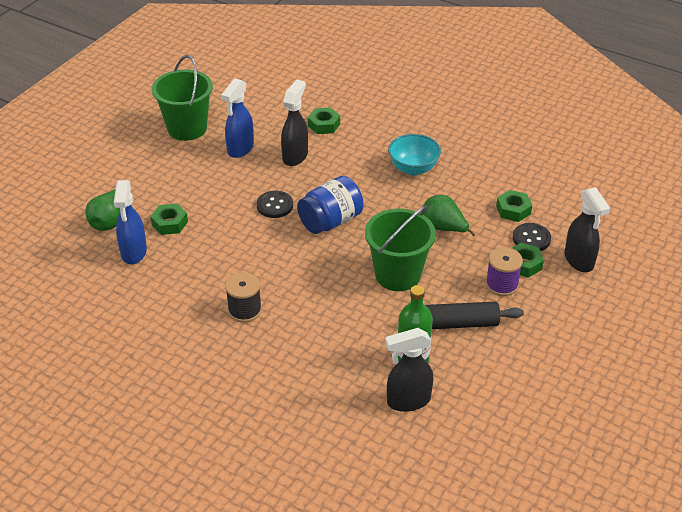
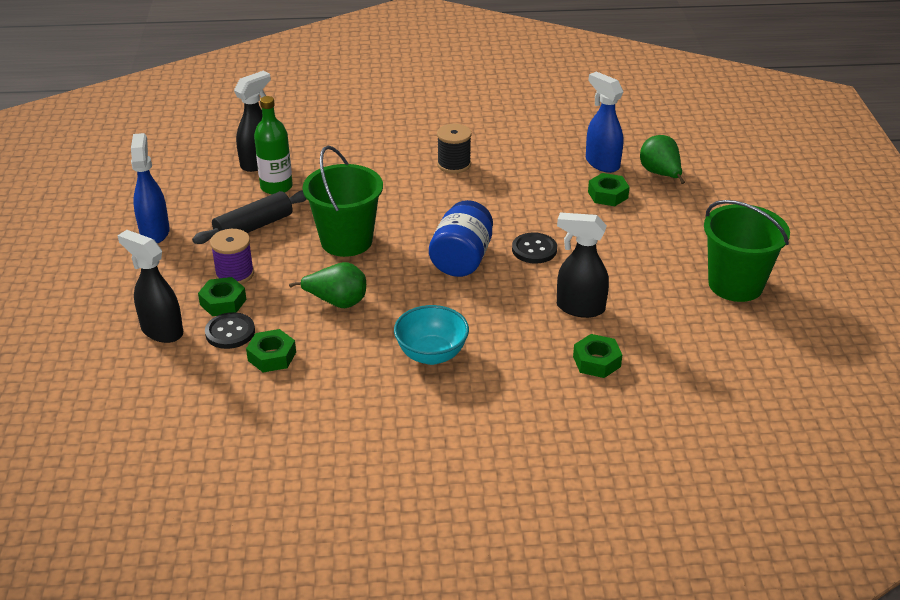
camera: 145 degrees right, 5 degrees down
(240, 149) = (647, 289): blue spray bottle -> blue spray bottle (155, 232)
(295, 156) = (579, 308): black spray bottle -> black spray bottle turned 120 degrees clockwise

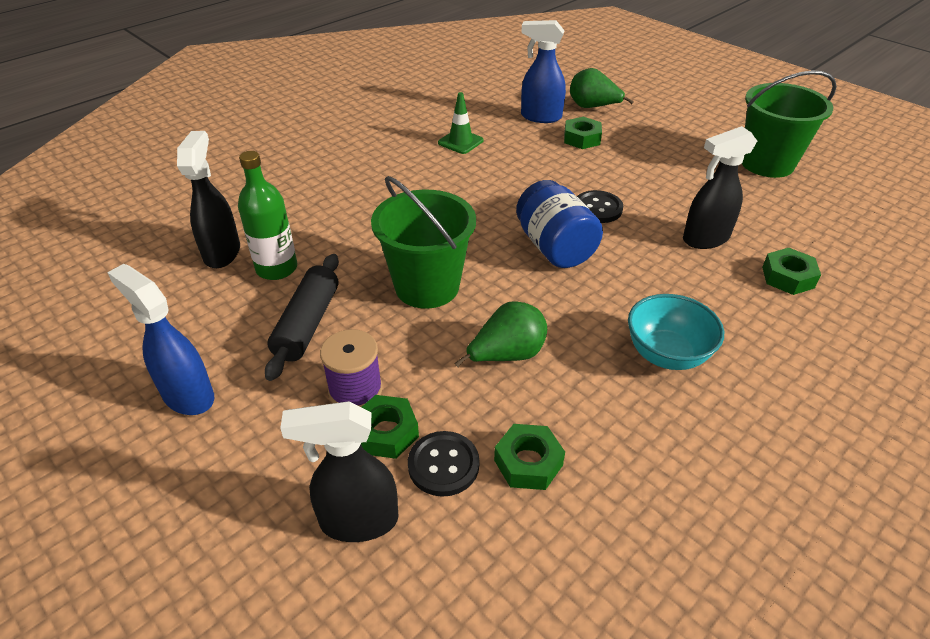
camera: 40 degrees left, 5 degrees up
(454, 164) = (425, 168): black spool -> none
(508, 156) = (460, 142): none -> green traffic cone

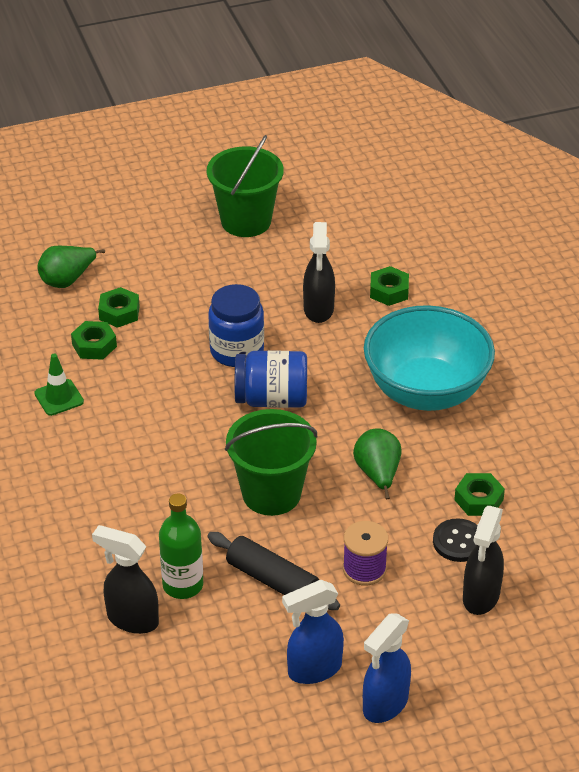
camera: 65 degrees left, 0 degrees up
(386, 432) = (415, 563): green nut -> green nut (94, 345)
(540, 117) = (56, 323): blue spray bottle -> blue spray bottle (385, 705)
(598, 208) = (237, 351): black button -> blue jar
(666, 354) = (426, 392): turquoise bowl -> turquoise bowl, size x1.82

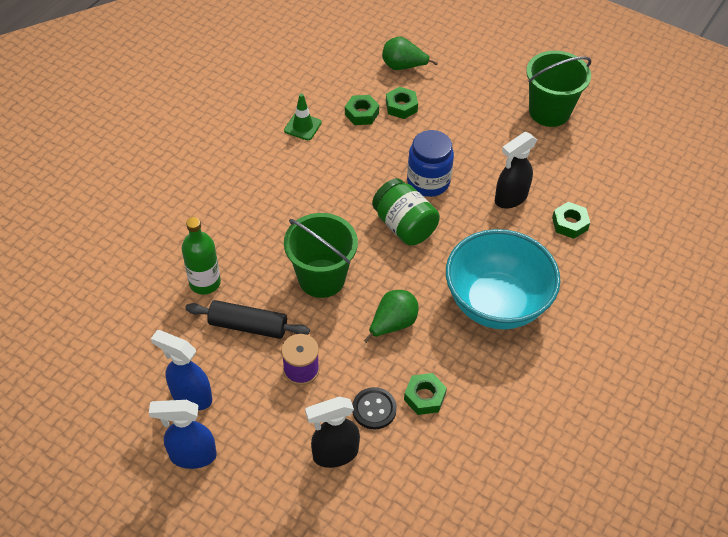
camera: 50 degrees right, 10 degrees up
(132, 619) = (156, 276): black spray bottle -> none
(272, 399) = (404, 226): blue jar -> green jar
(272, 580) = (248, 326): black rolling pin -> black rolling pin turned 75 degrees counterclockwise

